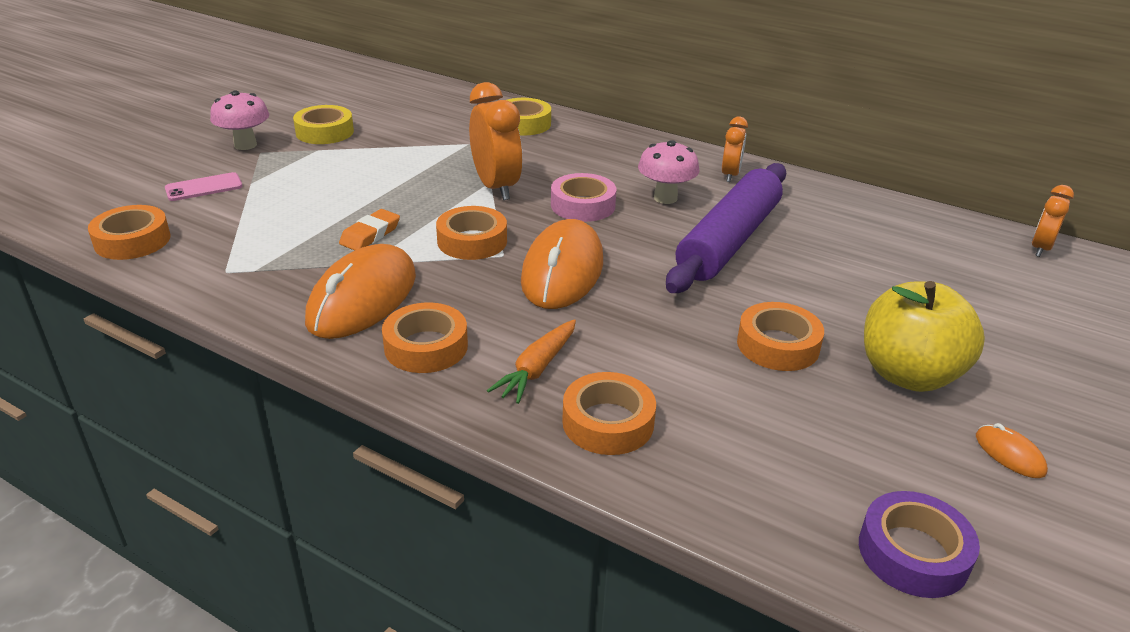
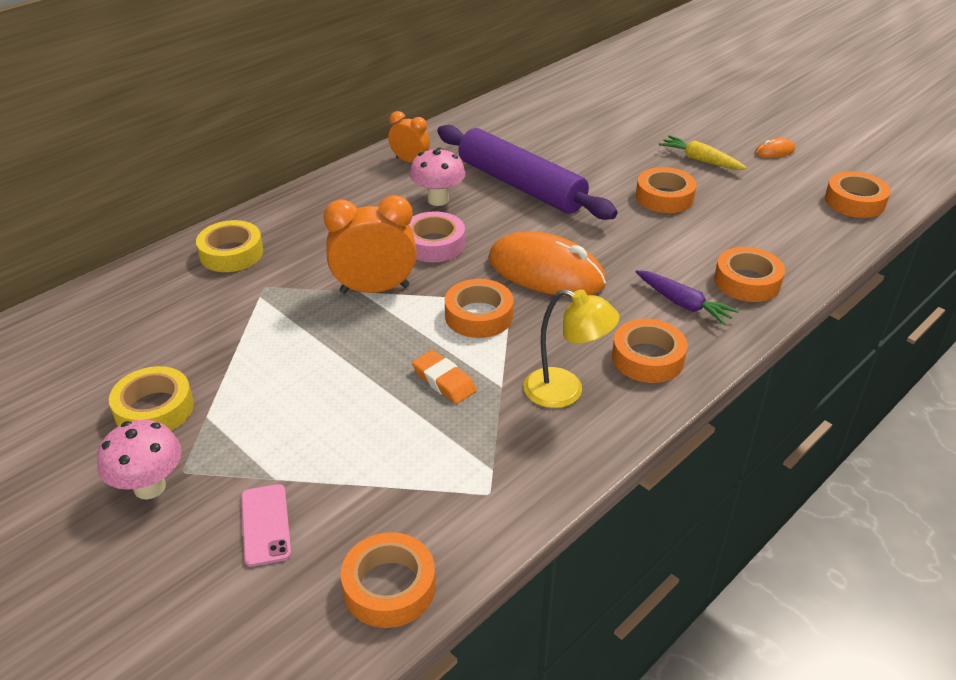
camera: 75 degrees left, 5 degrees up
(362, 298) = (565, 392): orange mouse -> yellow lamp
(537, 369) = (683, 304): orange carrot -> purple carrot
(908, 374) = (700, 160): yellow apple -> yellow carrot
(913, 553) = (854, 201): purple tape -> orange tape
(1040, 248) = (566, 77): orange clock -> none

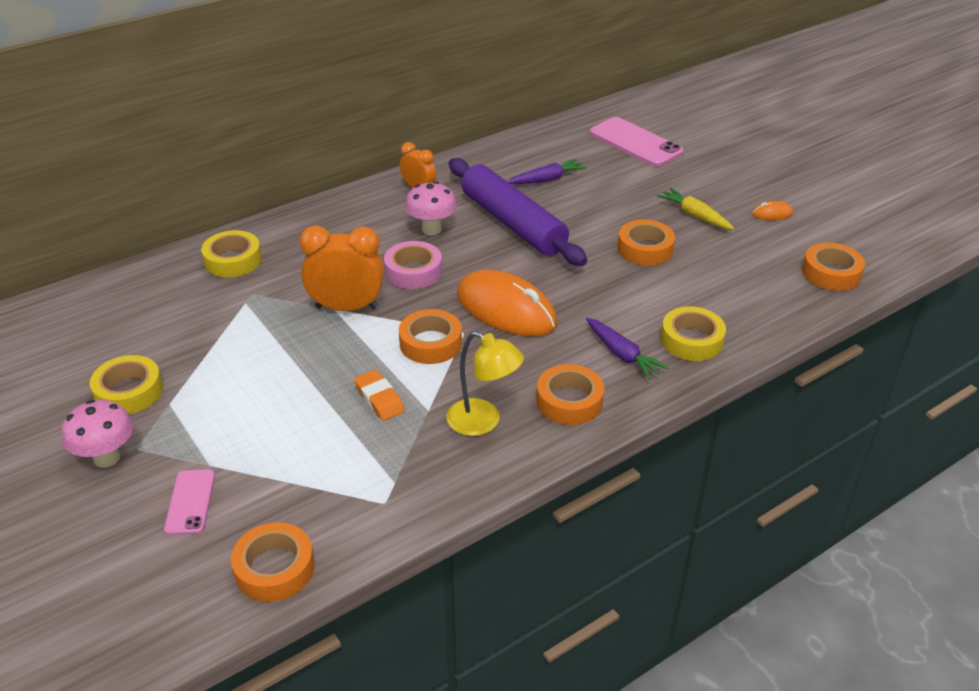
camera: 10 degrees right, 0 degrees up
(539, 140) = (547, 179): none -> purple carrot
(614, 97) = (635, 142): none -> pink phone
(747, 281) = (691, 340): orange tape -> yellow tape

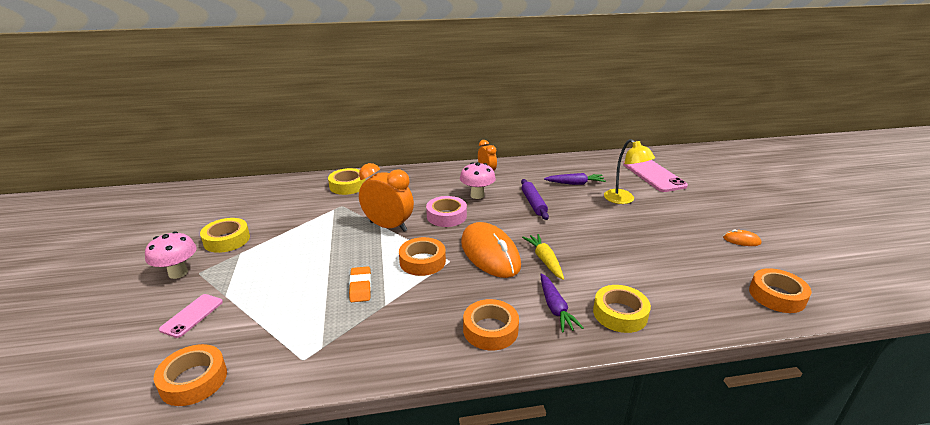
camera: 25 degrees right, 10 degrees down
(483, 422) = (416, 325): yellow lamp -> yellow lamp (623, 200)
(513, 223) = (533, 203): purple rolling pin -> purple rolling pin, size x0.51
(645, 249) = (620, 240): orange tape -> none
(695, 215) = (674, 227): yellow carrot -> yellow carrot (545, 260)

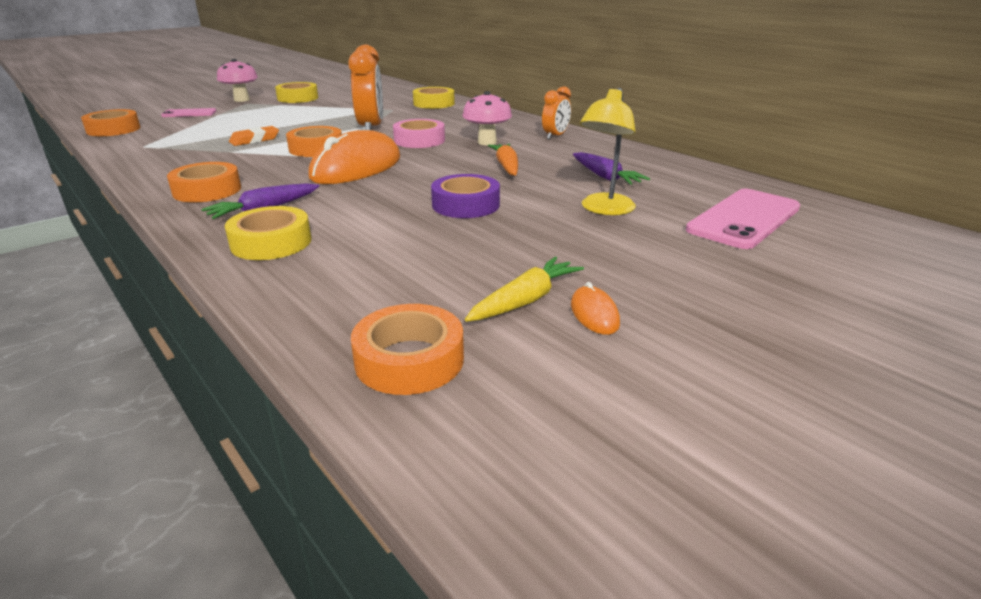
camera: 60 degrees right, 0 degrees up
(533, 203) = (506, 166): purple rolling pin -> orange carrot
(545, 260) = (367, 191): yellow carrot -> yellow carrot (525, 300)
(593, 234) = (466, 205): none -> purple tape

